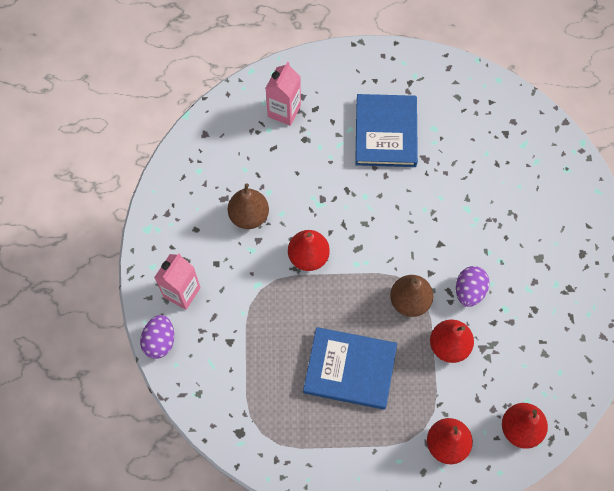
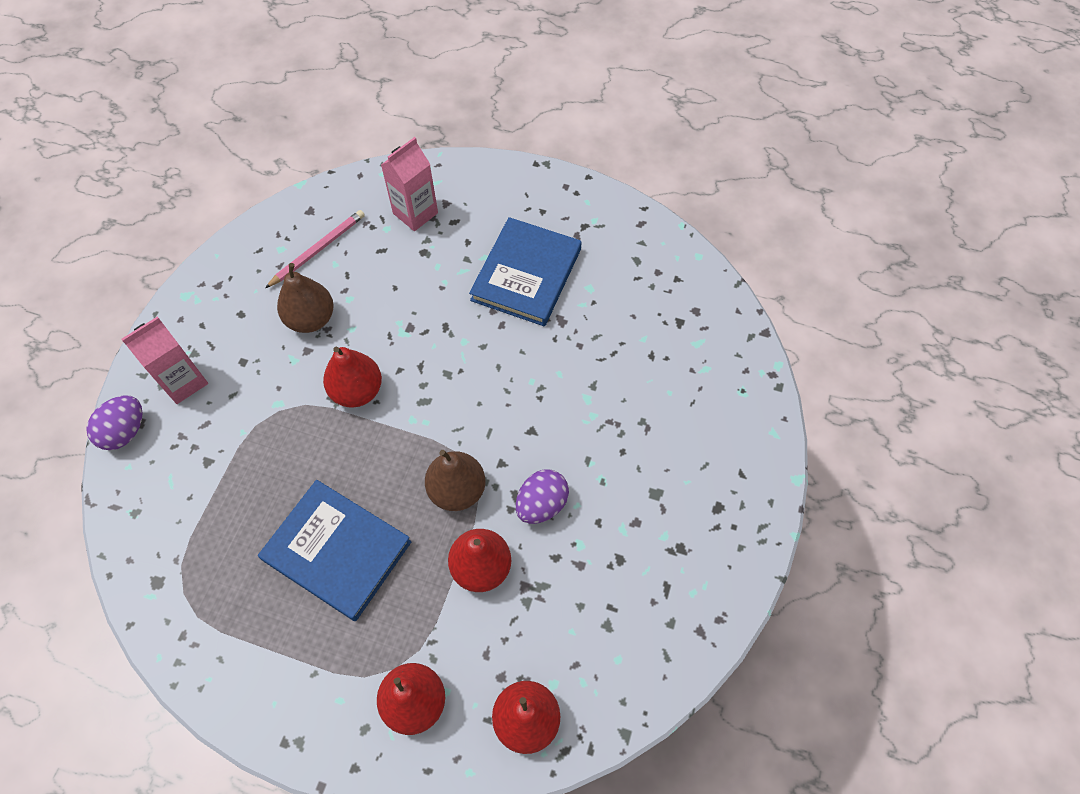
camera: 20 degrees right, 5 degrees down
(226, 163) = (317, 250): none -> pink pencil

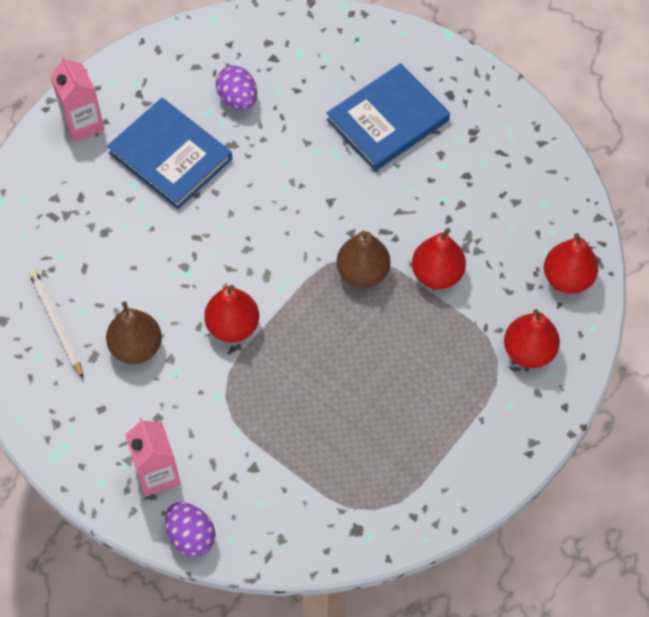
camera: 70 degrees left, 0 degrees up
(317, 250) = (56, 323): pink pencil -> white pencil
(337, 551) = (382, 378): blue book -> blue book (387, 120)
(415, 213) = (54, 227): pink carton -> pink carton (83, 124)
(541, 504) = (400, 214): purple egg -> purple egg (238, 99)

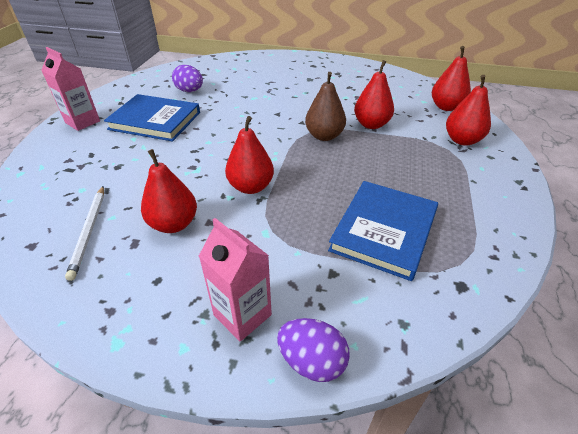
camera: 25 degrees left, 20 degrees down
(56, 323) = (89, 231): white pencil -> white pencil turned 135 degrees counterclockwise
(136, 347) = (174, 224): brown pear -> red pear
(387, 120) = (287, 79): blue book -> blue book (383, 231)

